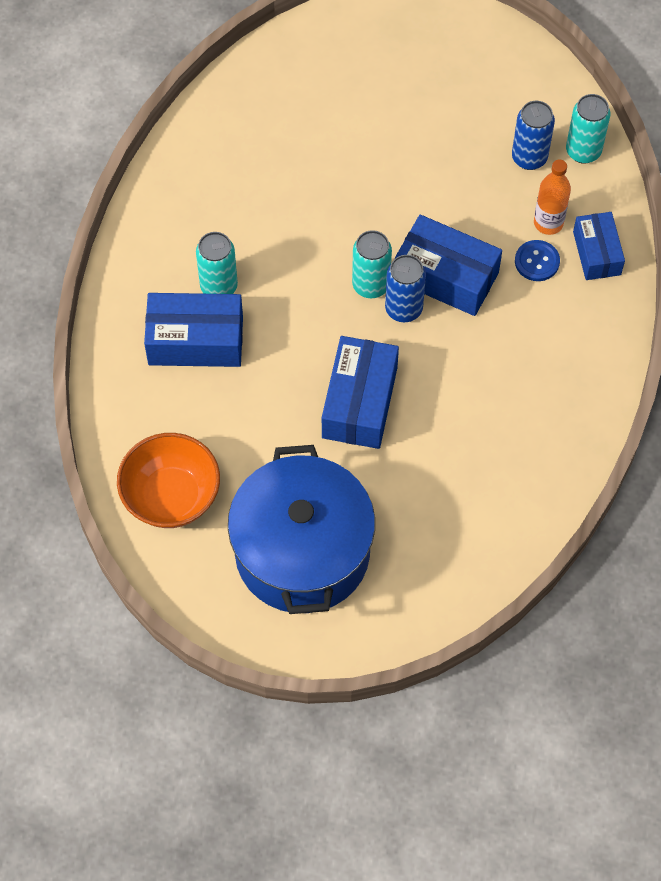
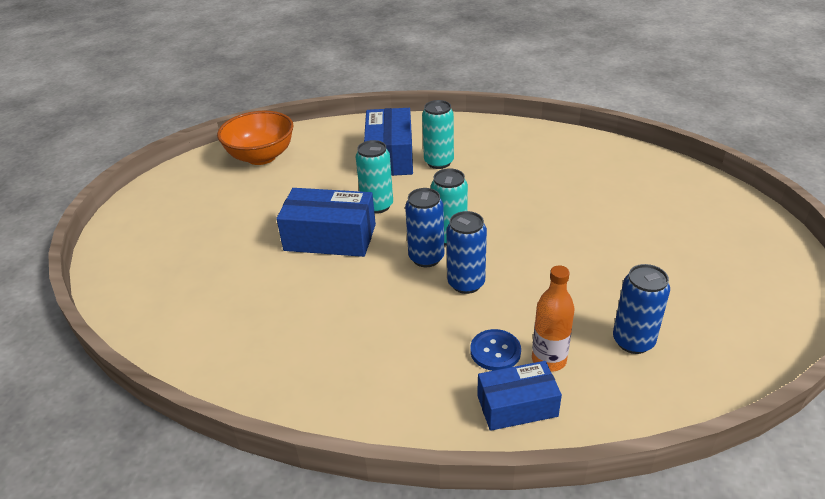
camera: 90 degrees right, 25 degrees down
(302, 552) = (198, 216): blue pot -> none
(446, 276) = (466, 283): blue box -> blue can
(583, 151) = (662, 391): turquoise can -> turquoise can (377, 206)

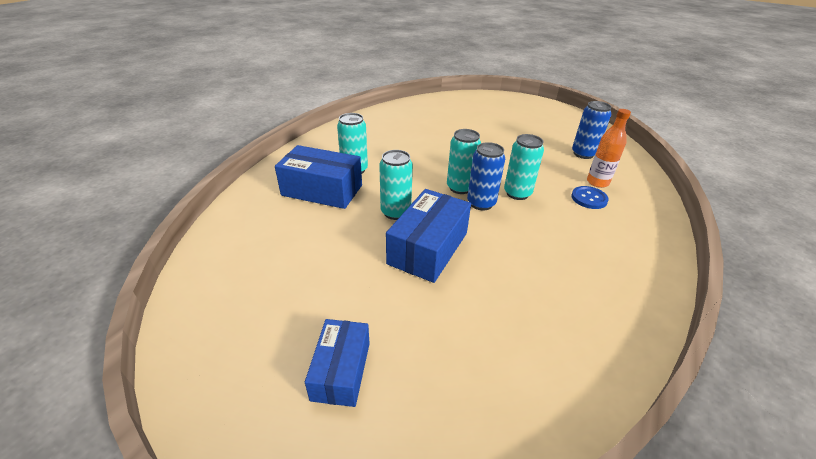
camera: 75 degrees left, 0 degrees up
(261, 157) = (235, 275): orange bowl -> none
(466, 283) = (517, 193): blue can -> turquoise can
(517, 406) = (637, 203): blue box -> blue box (341, 370)

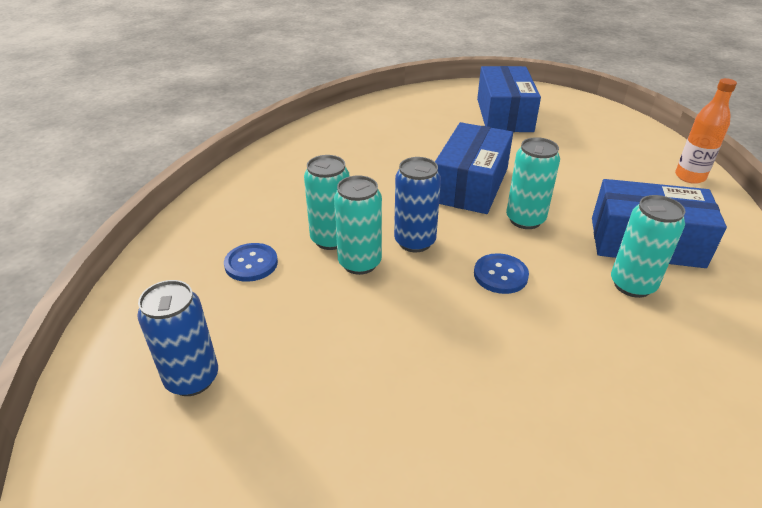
camera: 175 degrees right, 0 degrees up
(341, 370) = (504, 115): blue box -> blue box, size x1.56
(429, 180) = (500, 275): none -> blue button
(460, 188) = (448, 265): turquoise can -> turquoise can (331, 239)
(597, 182) = (215, 298): orange bottle -> orange bottle (690, 177)

